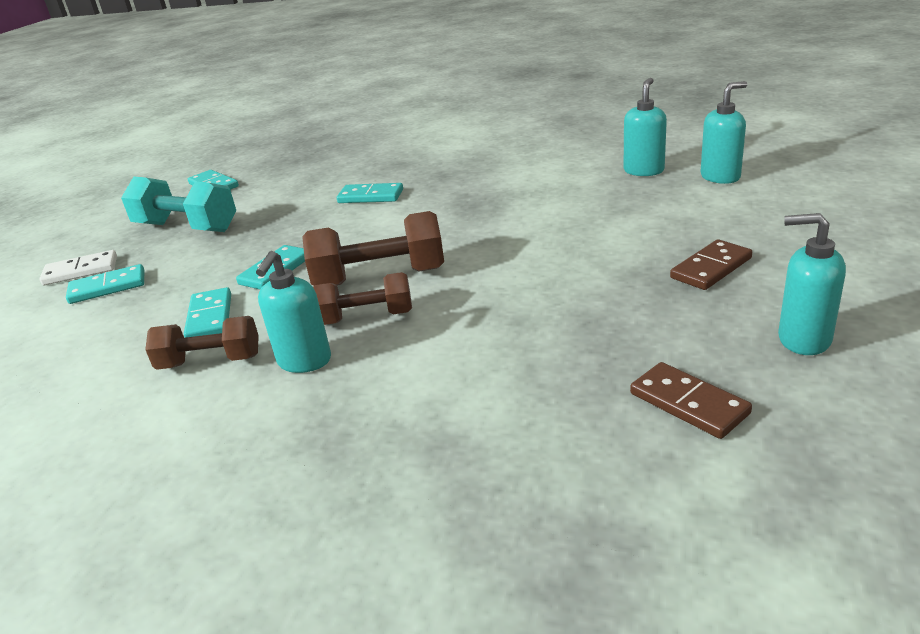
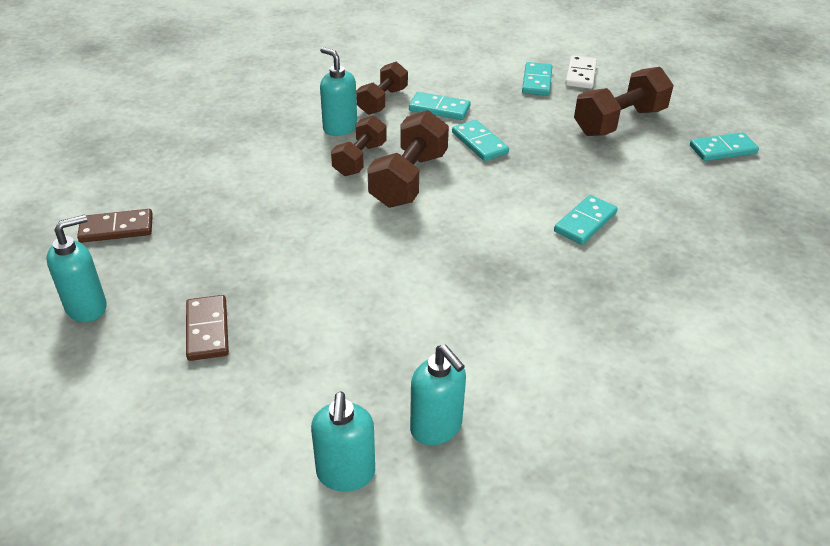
camera: 115 degrees right, 10 degrees up
(186, 228) = (619, 122): turquoise dumbbell -> brown dumbbell

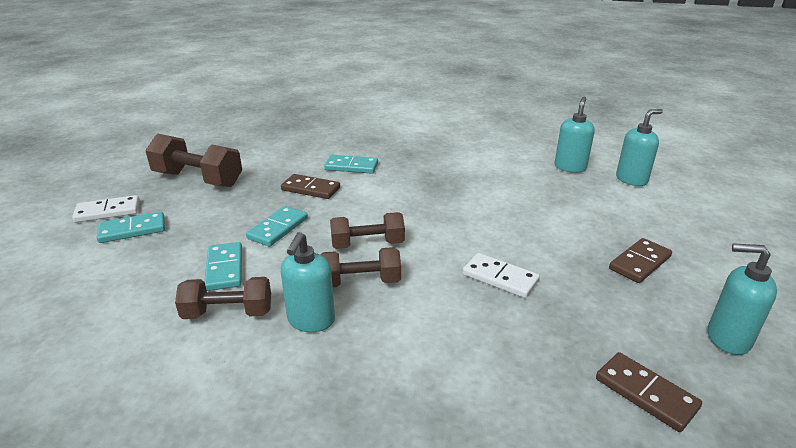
camera: 120 degrees left, 10 degrees down
(288, 229) = (500, 278): none -> white domino
(409, 179) = (367, 244): brown dumbbell -> brown dumbbell, size x0.66
(546, 179) = (311, 189): none -> brown domino
(722, 149) = (218, 142): turquoise domino -> none

